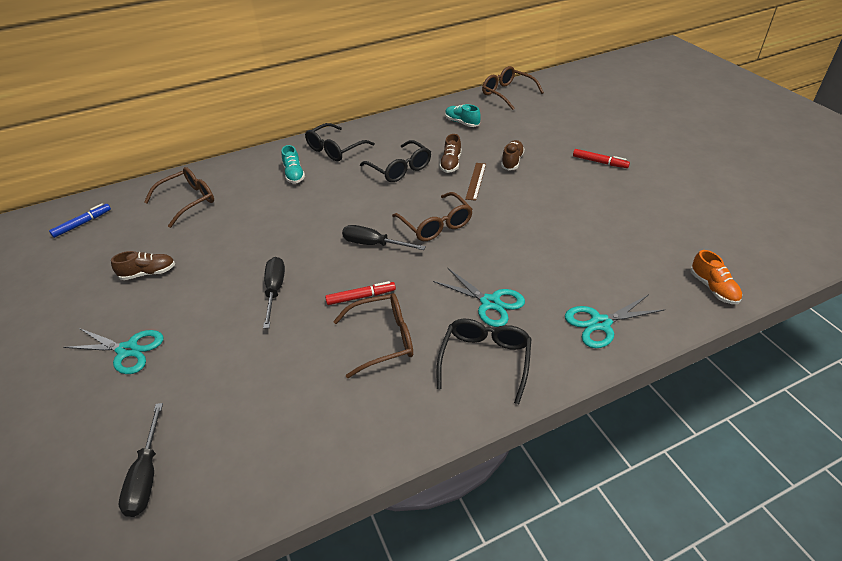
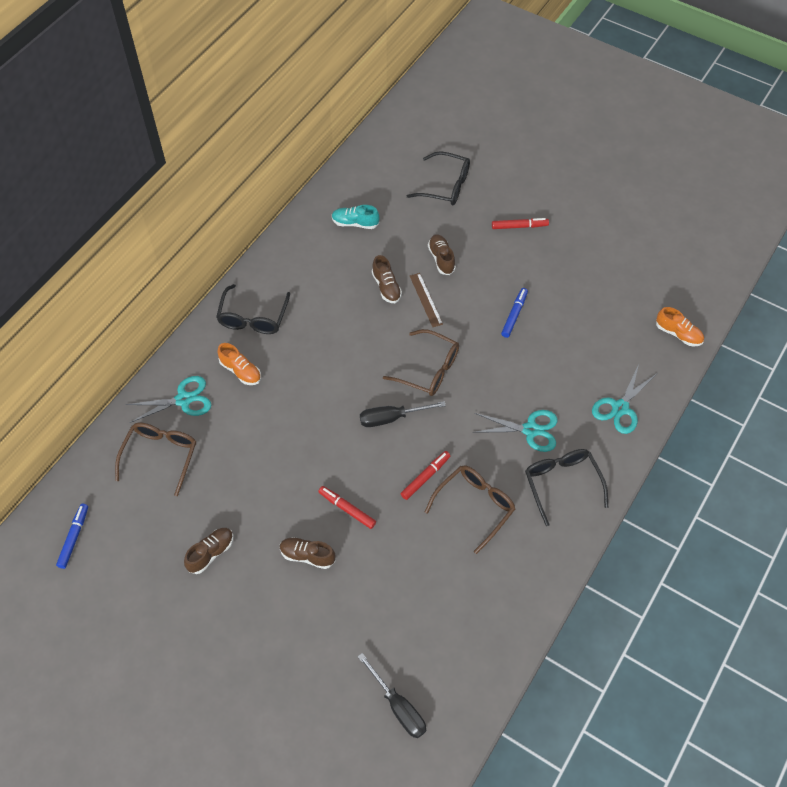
camera: 35 degrees left, 15 degrees up
(128, 350) = (275, 630): turquoise scissors -> turquoise scissors (183, 400)
(210, 308) = (307, 556): none -> brown shoe
(275, 290) = (347, 509): black screwdriver -> red marker
(294, 174) = (241, 371): turquoise shoe -> orange shoe
(400, 169) = (342, 315): black glasses -> black glasses (446, 186)
(507, 93) = (370, 158): brown glasses -> none
(546, 215) = (514, 315): none -> blue marker

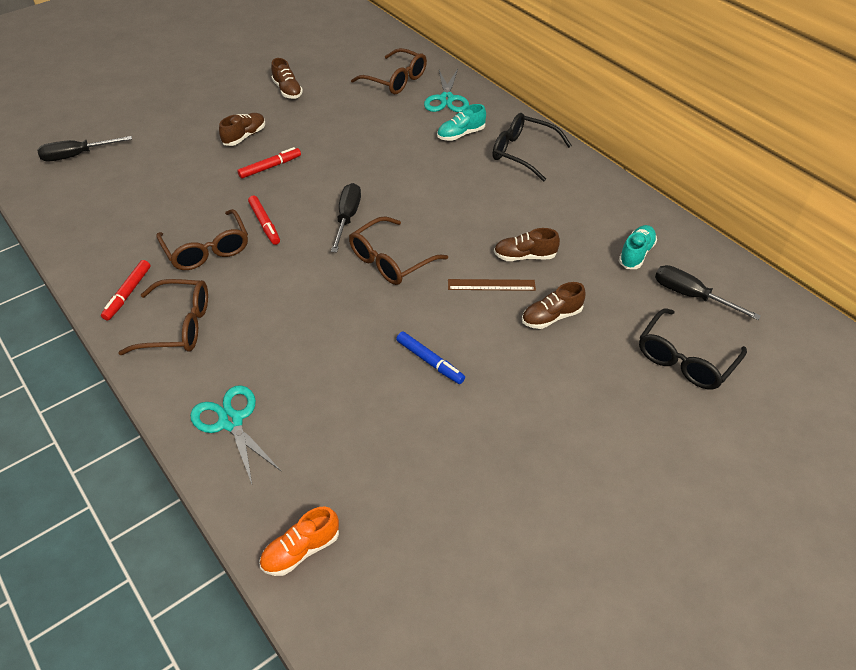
camera: 110 degrees right, 10 degrees down
(74, 537) = (350, 35): blue marker -> none
(241, 371) = (461, 134): orange shoe -> turquoise shoe
(385, 189) = (691, 296): none -> black screwdriver
(441, 259) = (551, 317): brown shoe -> brown shoe turned 150 degrees clockwise
(519, 226) = (584, 420): red marker -> red marker (128, 294)
(530, 430) = (261, 322): turquoise scissors -> none
(562, 483) = (178, 326): black glasses -> brown glasses

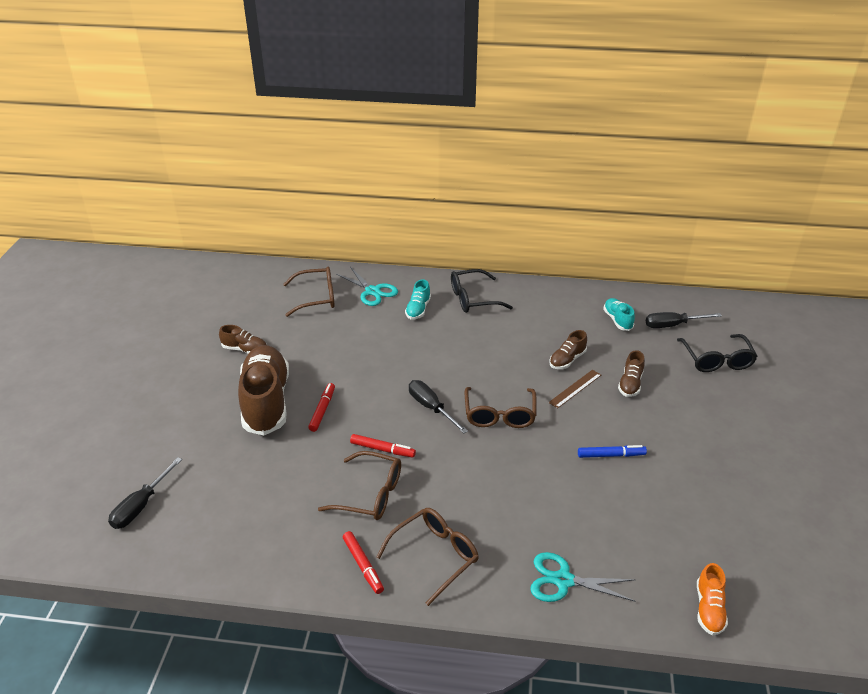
camera: 45 degrees left, 10 degrees down
(244, 136) = (266, 401): brown shoe -> brown shoe, size x2.20

